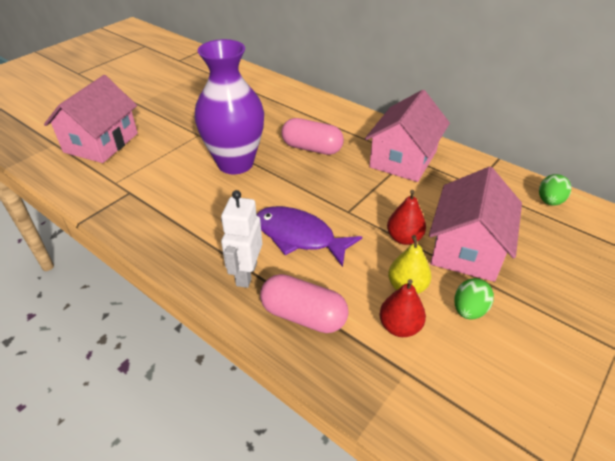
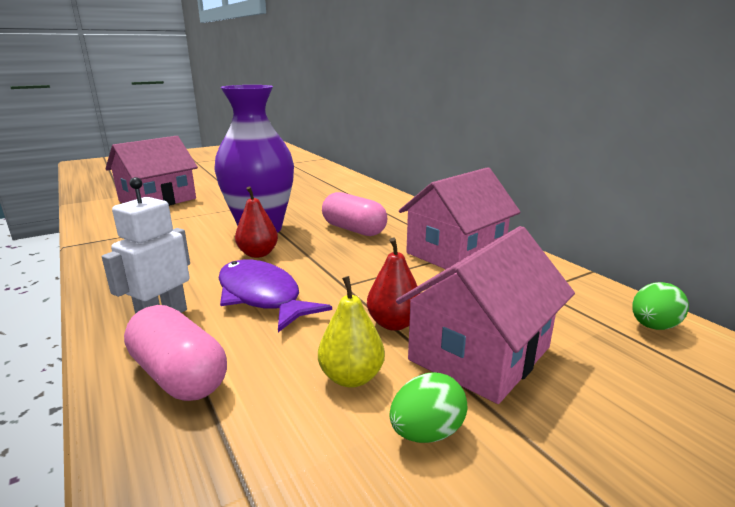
camera: 20 degrees right, 20 degrees down
(399, 326) = (296, 425): red pear -> red pear (258, 254)

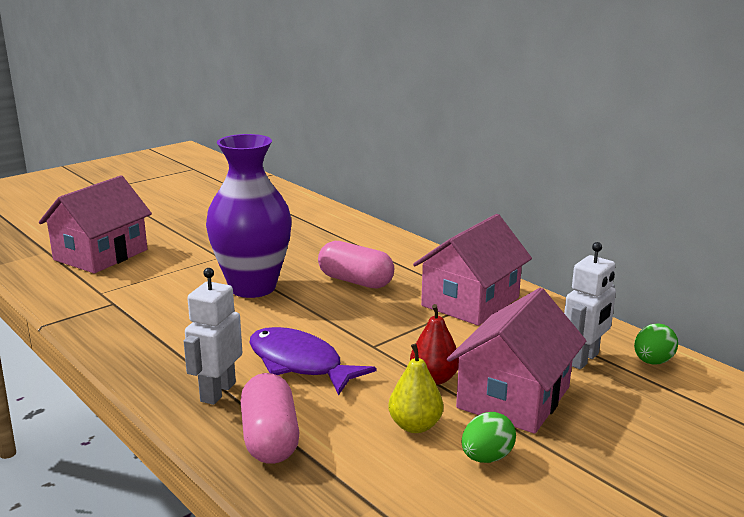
camera: 10 degrees left, 0 degrees up
(179, 375) = (270, 438): pink capsule -> pink capsule turned 45 degrees clockwise
(258, 254) = (268, 318): red pear -> none
(569, 317) = (583, 359): none -> white robot

